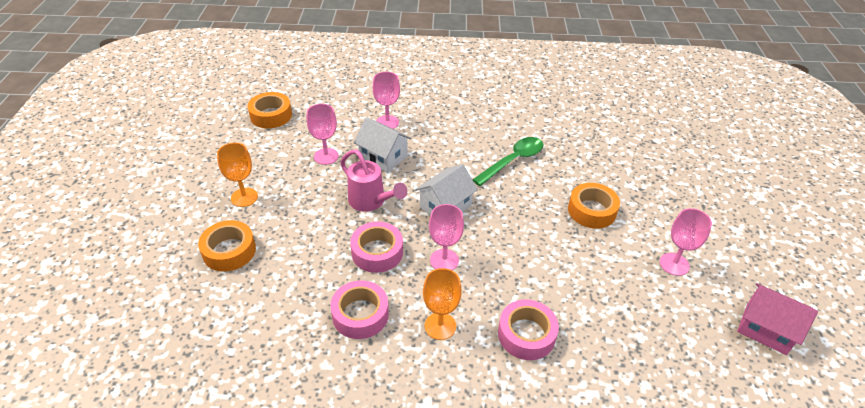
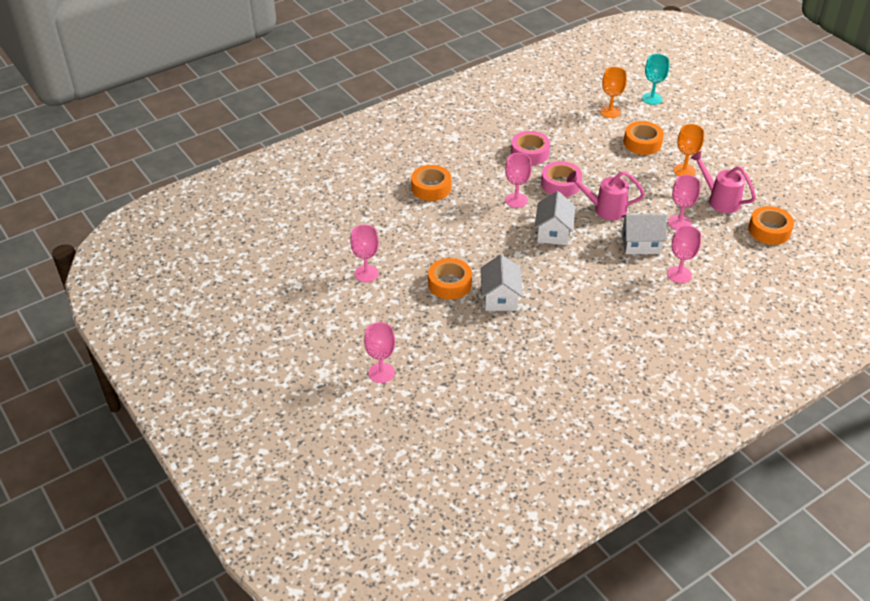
camera: 145 degrees right, 0 degrees up
(120, 306) = (652, 98): none -> turquoise goblet
(263, 155) = (719, 200): none -> pink watering can
(440, 326) = (482, 169): orange goblet -> orange goblet (610, 112)
(513, 161) = (544, 294): green spoon -> none
(526, 334) = (431, 188): pink tape -> orange tape
(554, 177) = (500, 297): none -> white house
(704, 171) = (381, 373): none -> pink goblet
(766, 329) = (288, 260): pink house -> none

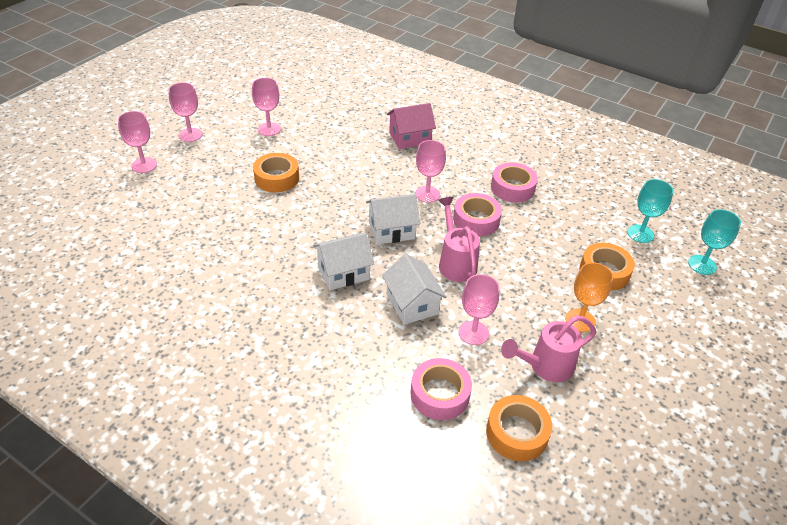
camera: 65 degrees right, 0 degrees up
(431, 188) = (410, 138): orange tape -> pink house
(500, 297) = (271, 214): white house -> white house (343, 272)
(610, 112) = (640, 234): orange goblet -> turquoise goblet
(679, 274) = (374, 349): pink goblet -> pink goblet (190, 135)
(719, 200) = (545, 366): pink watering can -> pink watering can turned 135 degrees counterclockwise
(729, 254) = (440, 394): none -> pink tape

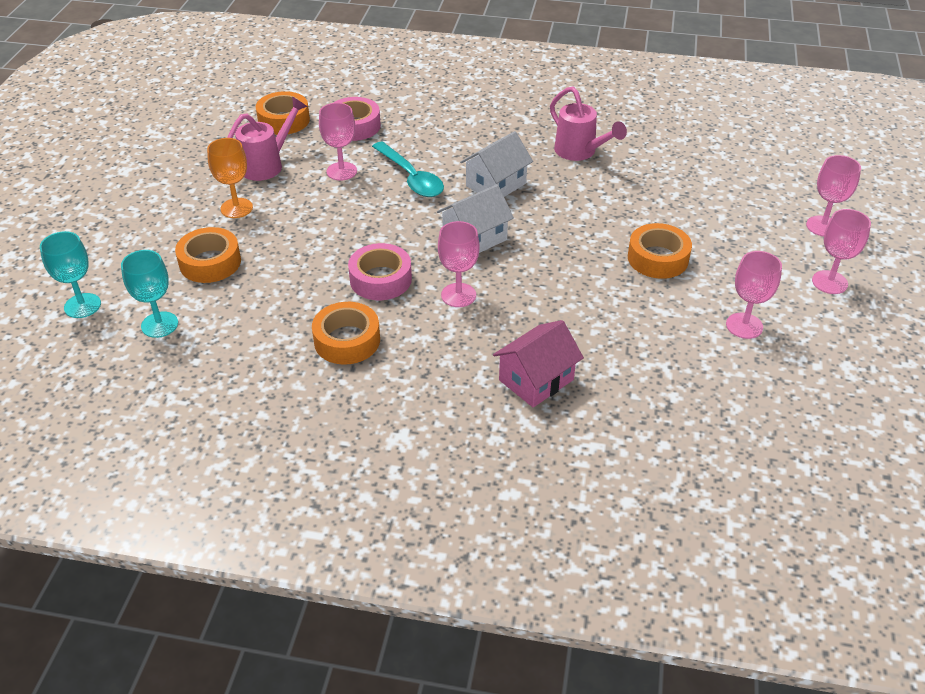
camera: 160 degrees right, 0 degrees up
(412, 304) = (411, 178): white house -> turquoise spoon
(455, 262) = (385, 225): pink watering can -> pink watering can (579, 152)
(512, 188) = (347, 340): pink tape -> orange tape

